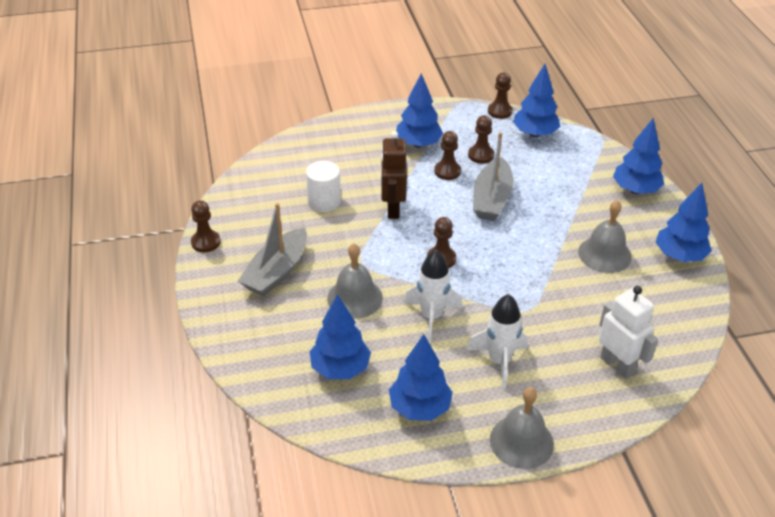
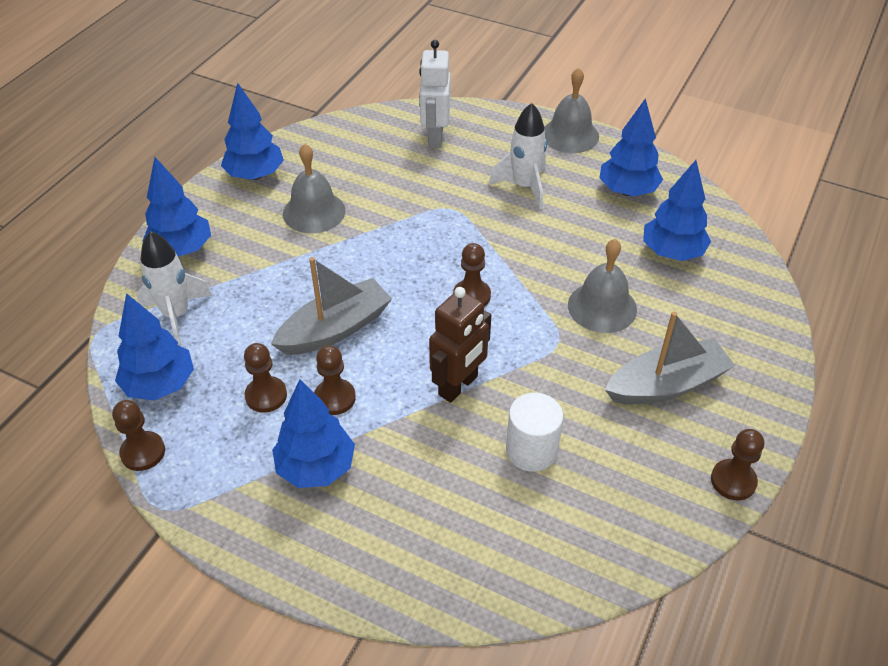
camera: 140 degrees left, 5 degrees up
(431, 317) = (543, 249): white rocket -> white rocket (176, 315)

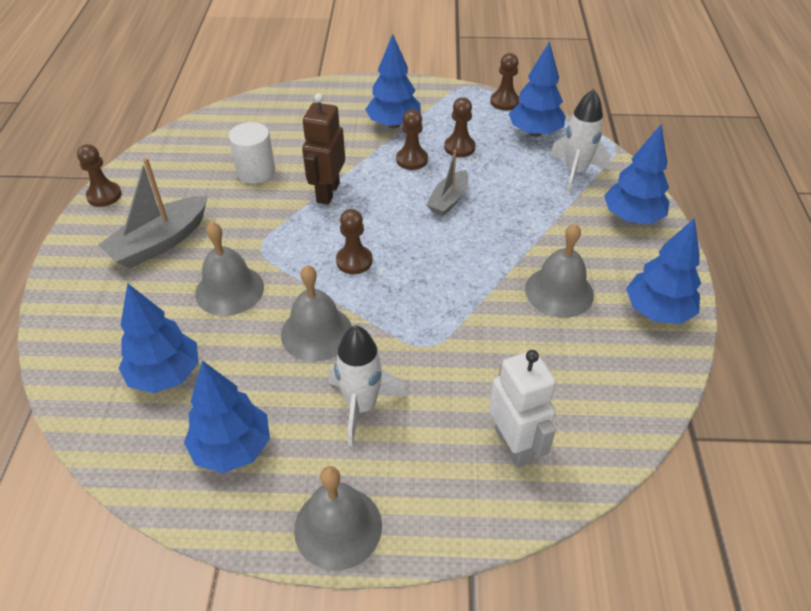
camera: 155 degrees right, 0 degrees up
(335, 329) = (448, 200): grey boat -> grey boat, size x0.62
(536, 245) = (316, 332): none -> grey bell

